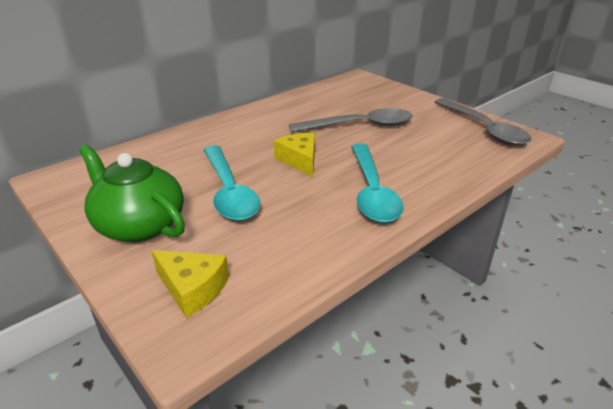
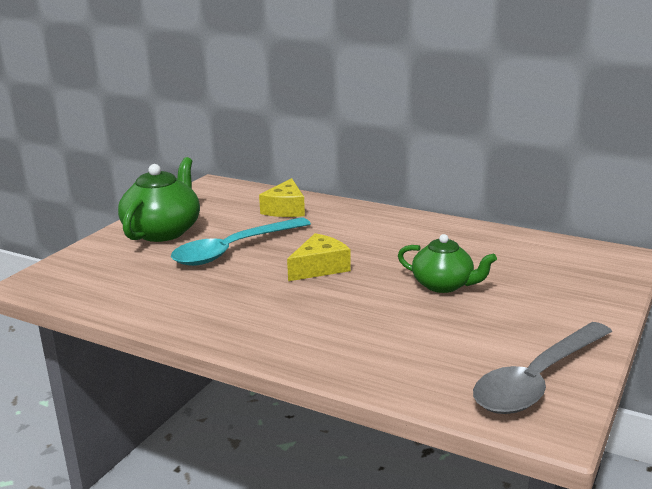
camera: 70 degrees right, 10 degrees down
(192, 288) = (89, 270): yellow cheese -> yellow cheese (285, 209)
(360, 126) = (443, 285): grey spoon -> green teapot
(371, 191) = (278, 317): turquoise spoon -> none

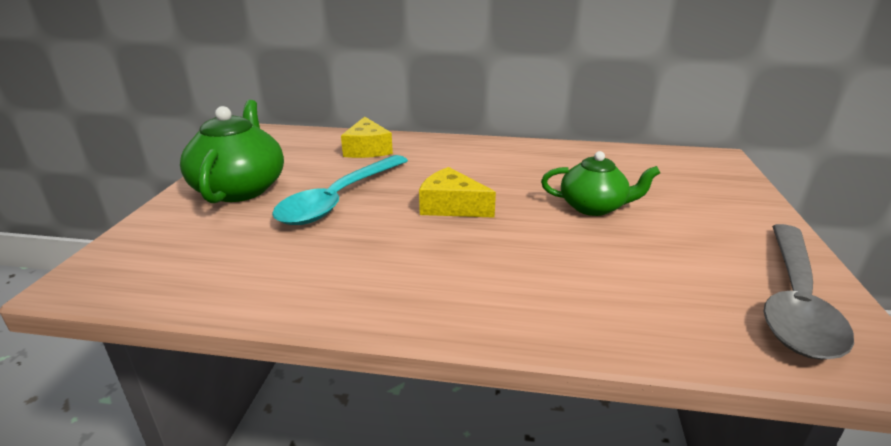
camera: 20 degrees left, 5 degrees up
(319, 268) = (451, 206): yellow cheese -> yellow cheese turned 90 degrees counterclockwise

